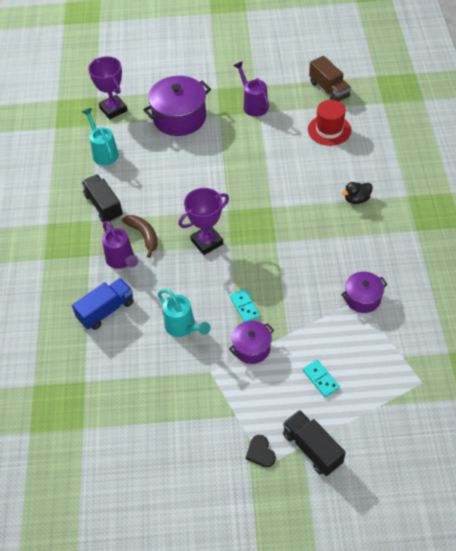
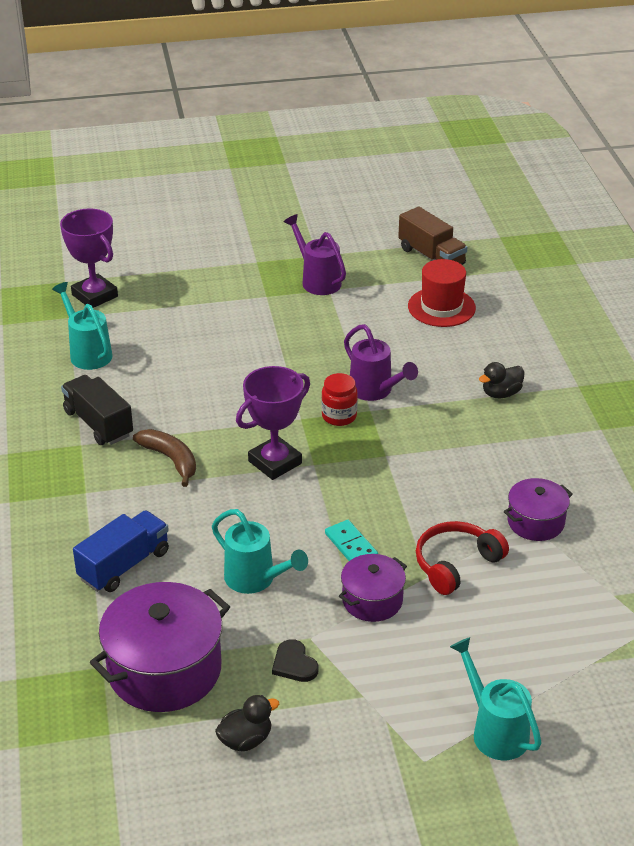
camera: 10 degrees left, 15 degrees down
(121, 260) = (139, 495): purple watering can -> purple watering can (375, 391)
(161, 440) = (246, 740): none -> black duck
(179, 118) = (203, 302): purple pot -> purple pot (164, 670)
(251, 210) = (339, 416): none -> red jar
(260, 452) = (412, 743): black heart -> black heart (294, 664)
(307, 325) = (456, 564): none -> red headphones
(312, 448) = (495, 731): black truck -> turquoise watering can
(321, 379) = (491, 635): turquoise domino -> none

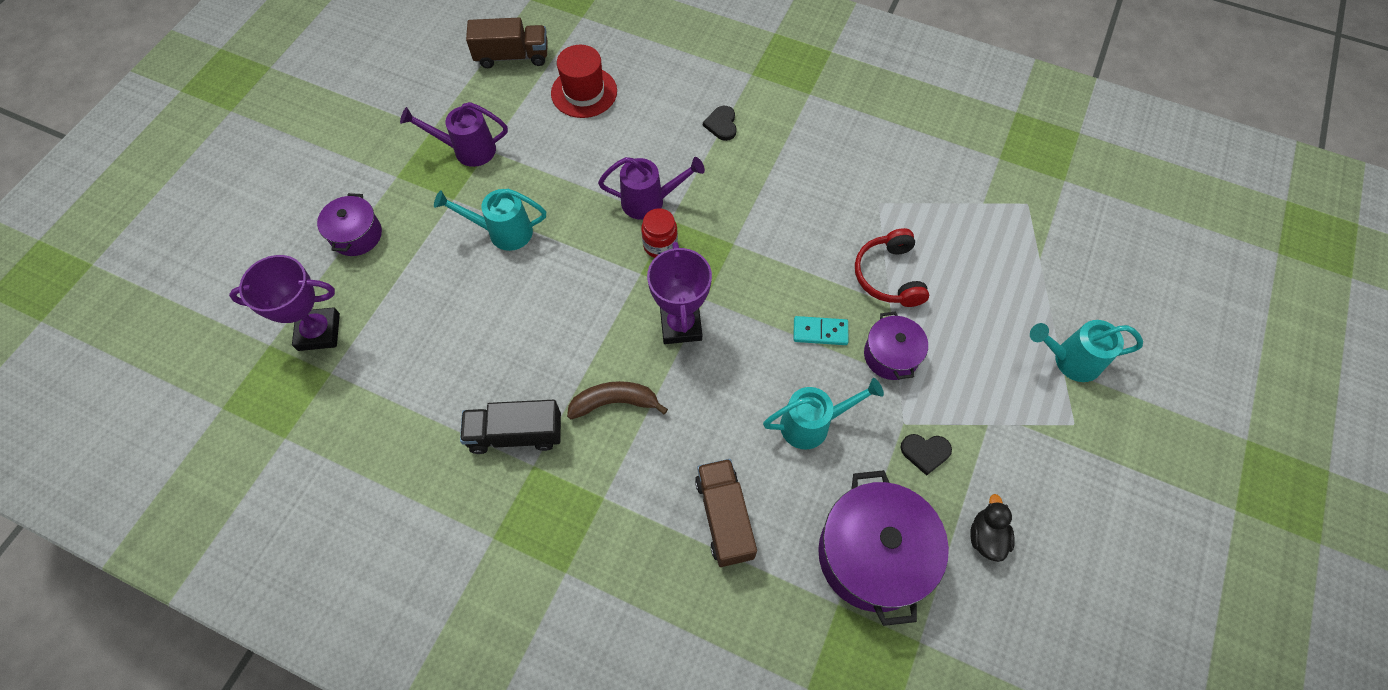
camera: 55 degrees left, 25 degrees up
(88, 353) = (403, 386): turquoise watering can -> turquoise watering can (503, 232)
(124, 565) = (724, 517): blue truck -> brown truck
(501, 393) = (721, 124): black duck -> black heart
(535, 522) = (879, 198): purple pot -> purple pot (356, 235)

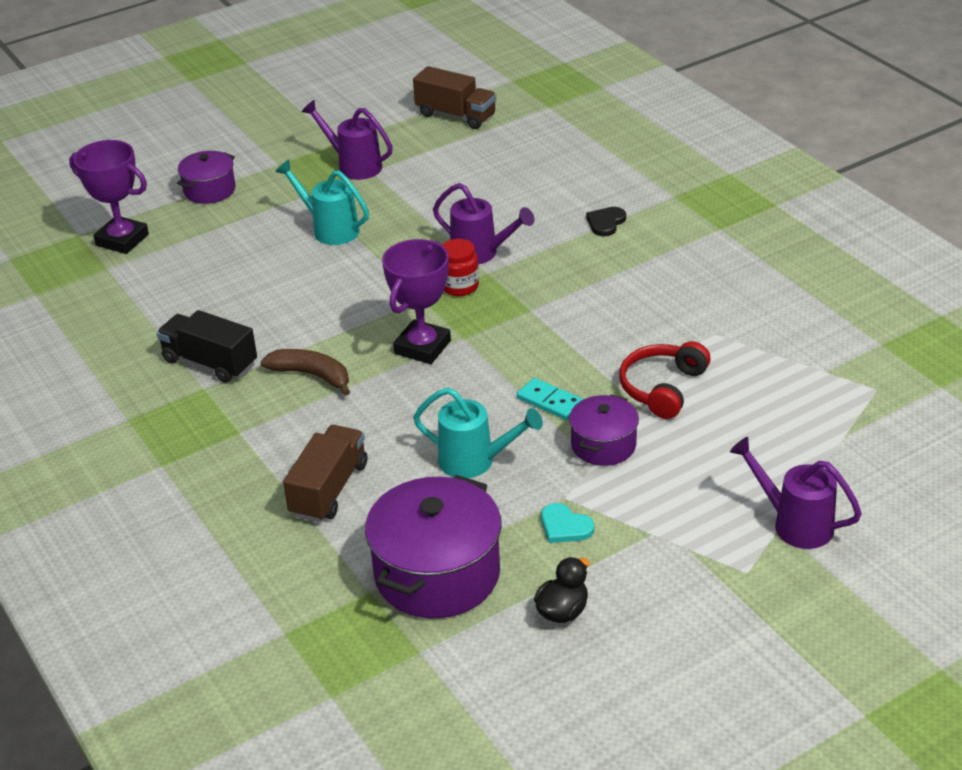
camera: 35 degrees right, 25 degrees down
(584, 92) = (496, 159): red hat -> none
(925, 452) = (565, 526): black heart -> turquoise heart
(1070, 360) = (795, 524): turquoise watering can -> purple watering can

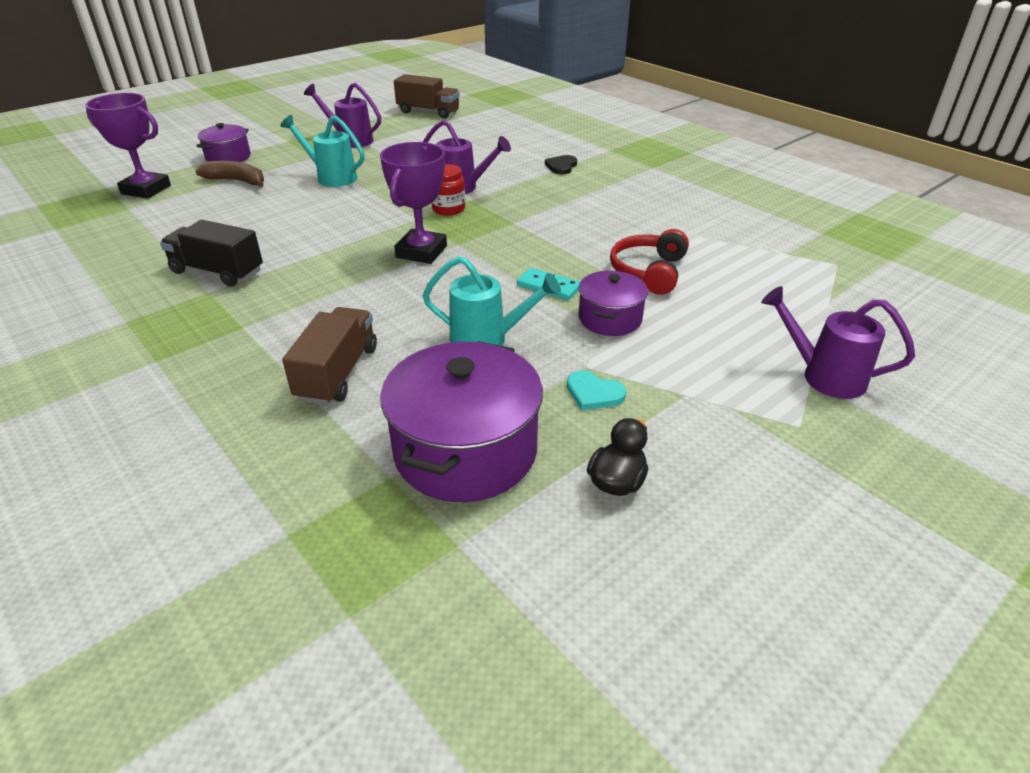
camera: 10 degrees left, 0 degrees up
(312, 375) = (317, 277): brown banana -> brown banana (237, 181)

